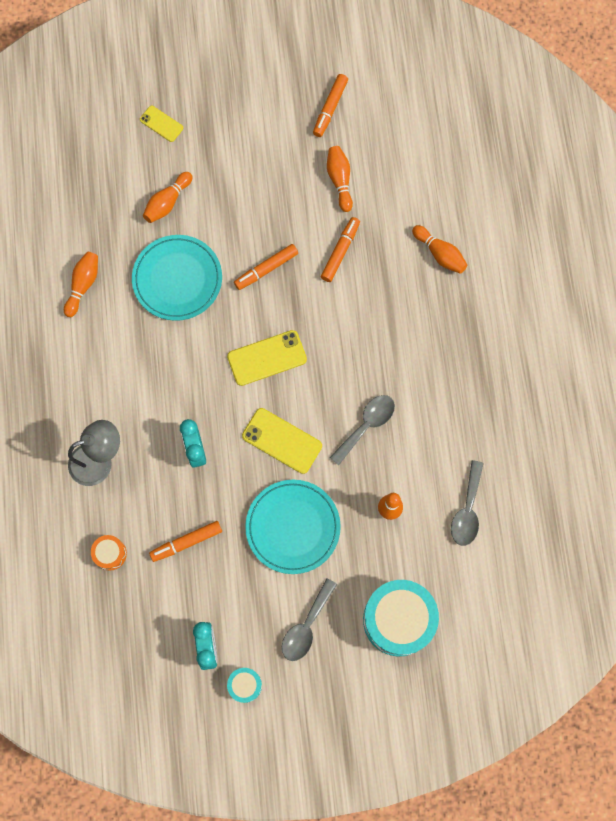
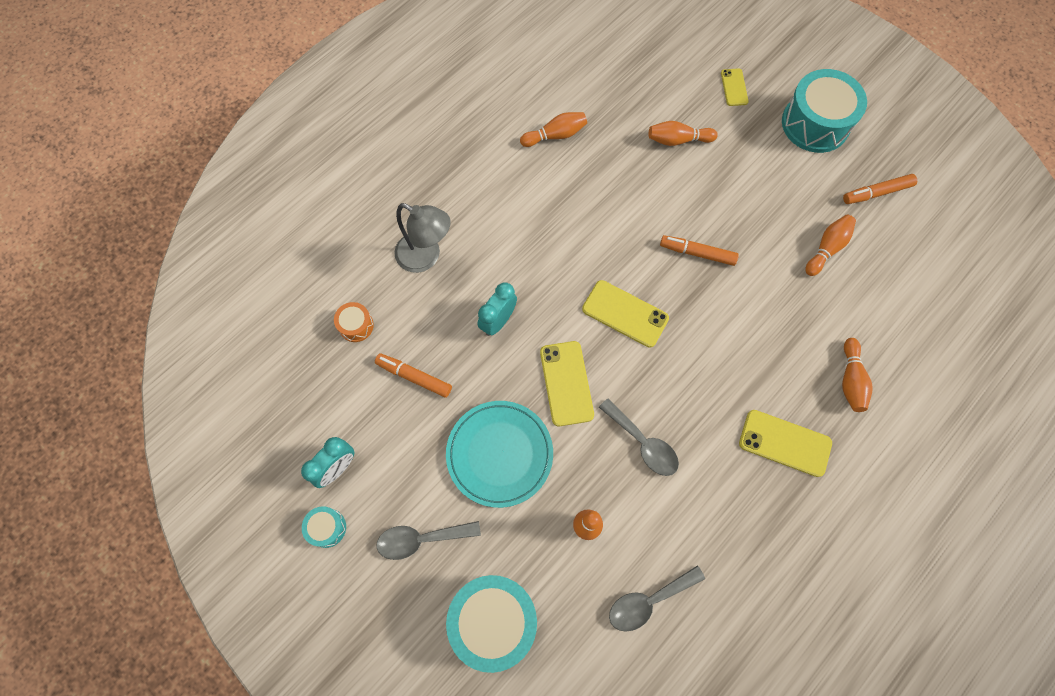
camera: 50 degrees right, 5 degrees down
(177, 279) = (624, 195): turquoise plate -> none
(242, 97) = (815, 123): none -> turquoise drum
(340, 252) = (769, 298): orange marker -> none
(366, 425) = (643, 443): grey spoon -> grey spoon turned 45 degrees clockwise
(443, 335) = (784, 443): none -> yellow phone

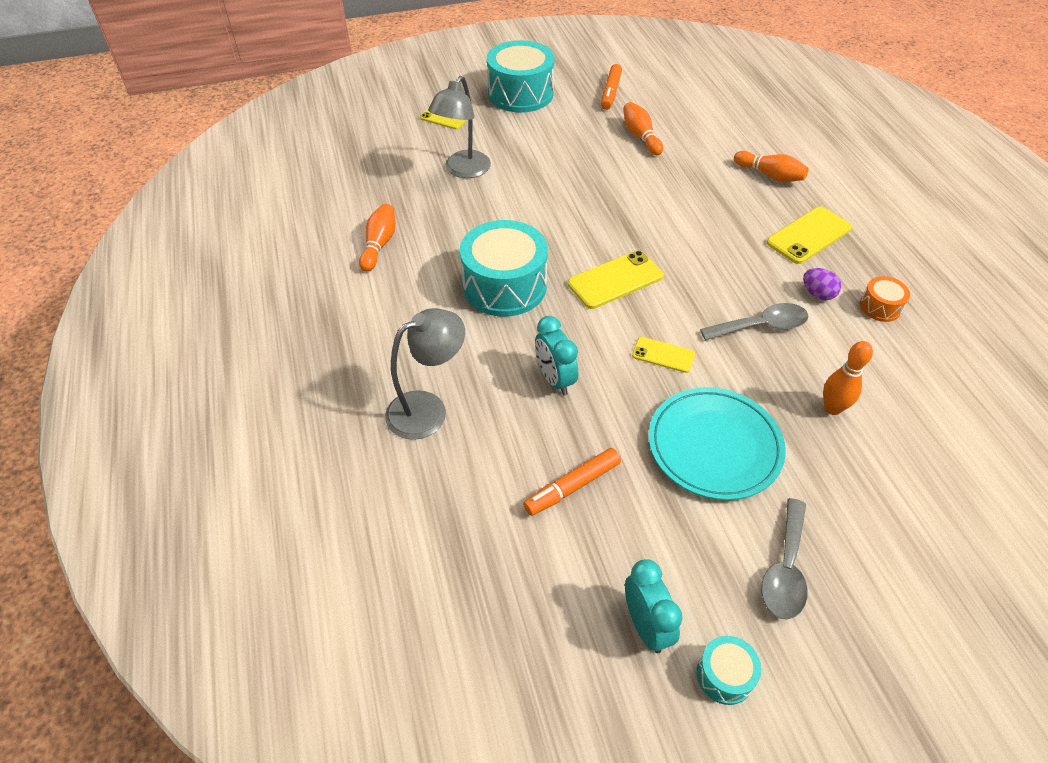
camera: 60 degrees left, 20 degrees down
(356, 325) = (464, 518): orange drum -> orange drum (880, 307)
(494, 621) = (913, 538): turquoise drum -> turquoise drum (504, 286)
(566, 383) = (663, 355): yellow phone -> yellow phone, size x0.59
(648, 601) = (931, 393): grey spoon -> none
(678, 140) = (463, 170): orange bowling pin -> grey lamp
(697, 253) = (587, 208): orange marker -> none
(711, 475) = (817, 294): none -> purple egg

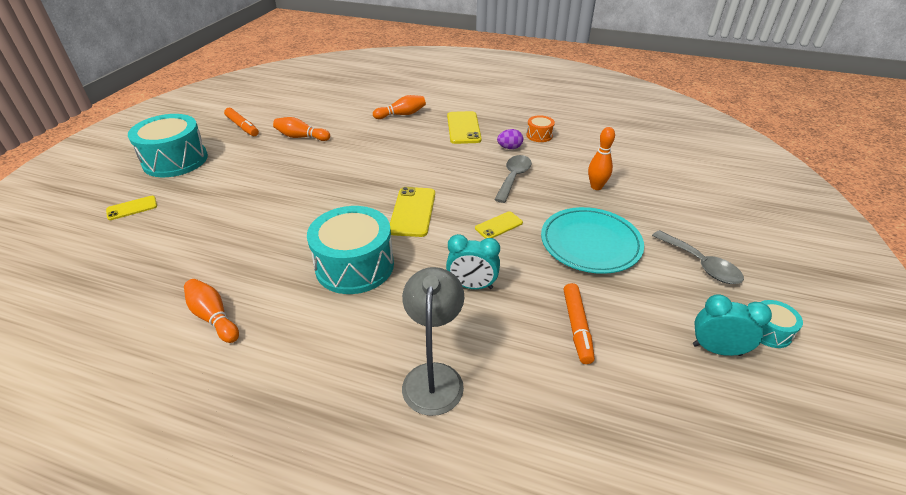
camera: 55 degrees left, 10 degrees down
(463, 170) = (206, 227): grey lamp -> none

